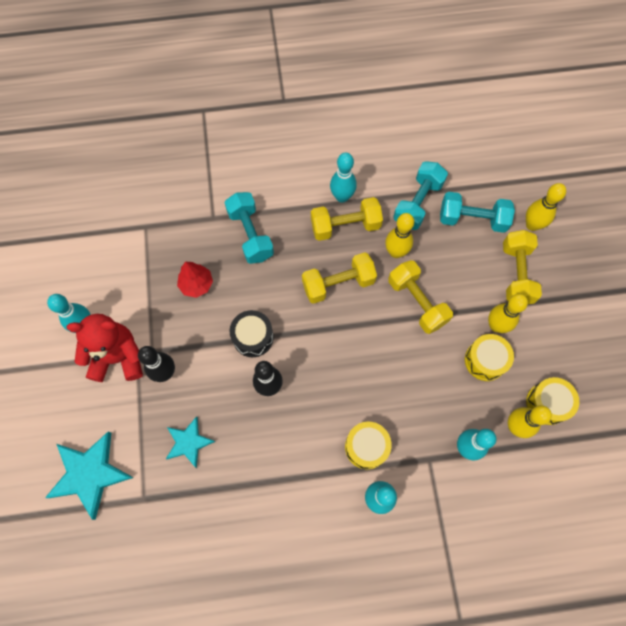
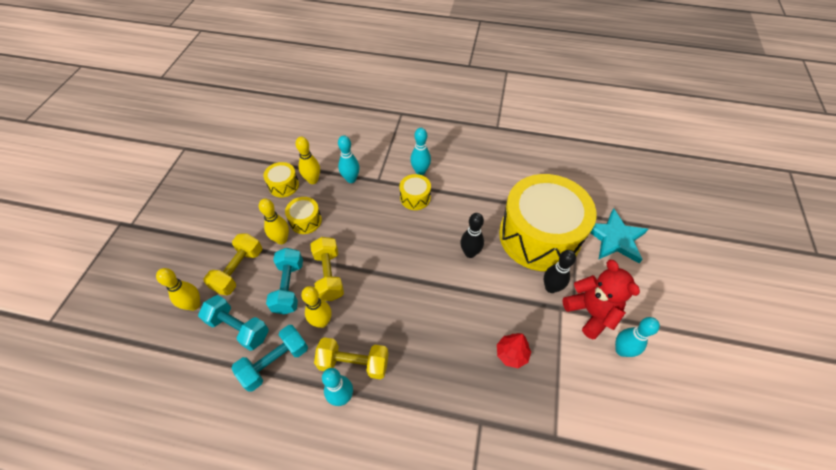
camera: 160 degrees left, 15 degrees down
(118, 357) = (591, 312): red teddy bear -> red teddy bear turned 135 degrees counterclockwise
(188, 442) = (539, 236): turquoise star -> yellow drum
(250, 234) = (447, 387): turquoise dumbbell -> turquoise dumbbell (289, 287)
(253, 337) = (472, 291): black drum -> none
(338, 284) = (385, 311): yellow dumbbell -> none

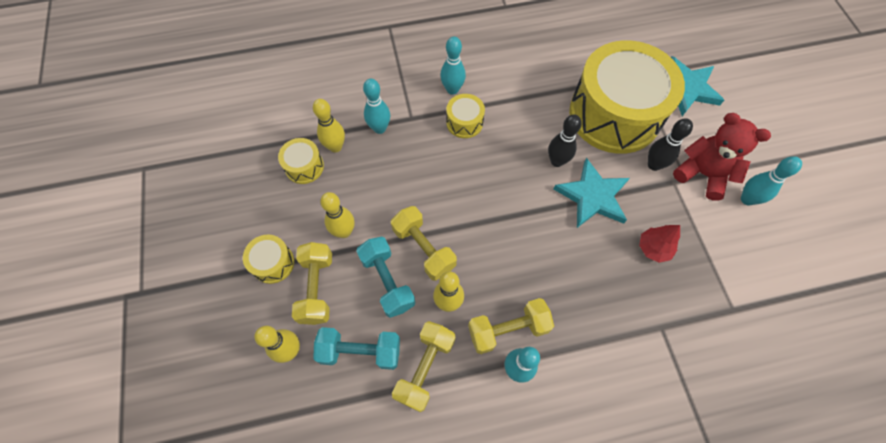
camera: 25 degrees left, 10 degrees up
(275, 362) = (425, 368): turquoise dumbbell -> yellow dumbbell
(305, 221) = (358, 198): yellow drum -> yellow drum (273, 263)
(483, 291) = (592, 196): none -> turquoise star

